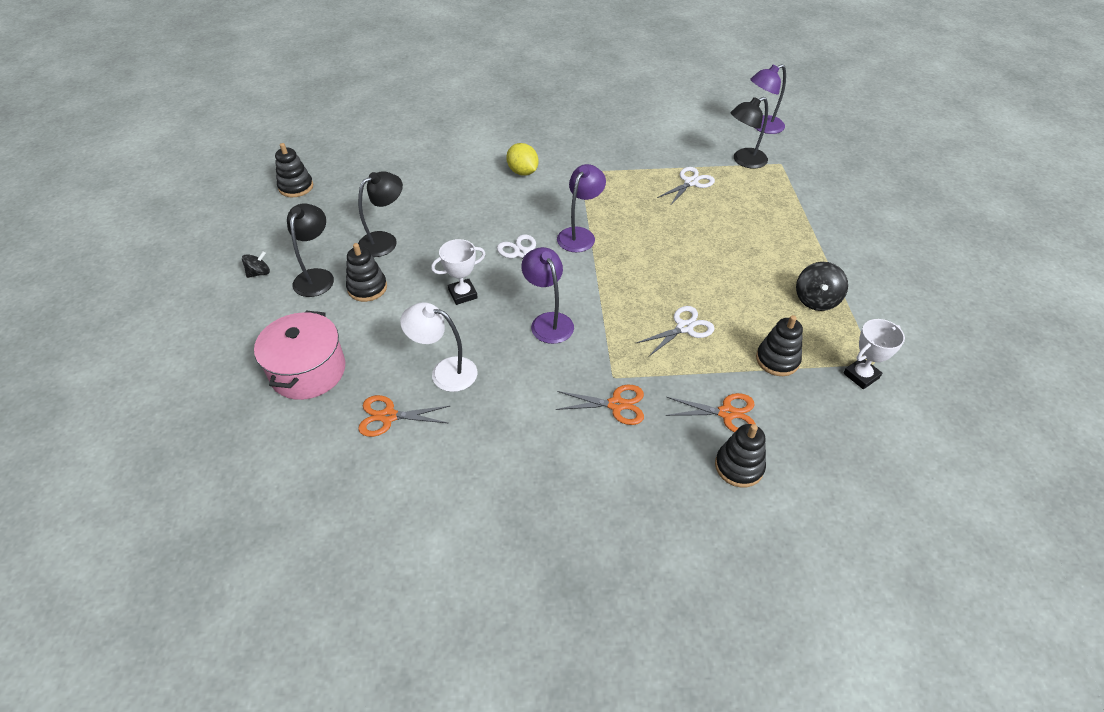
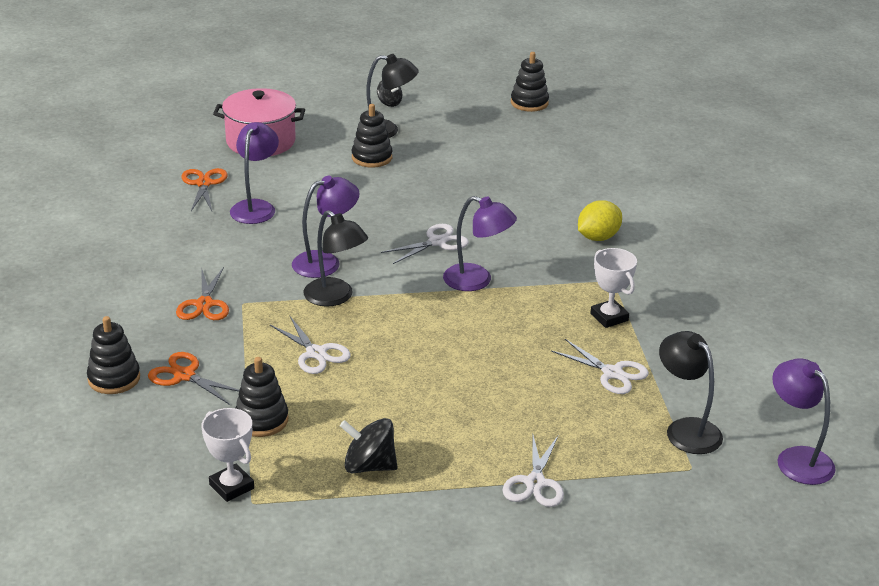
camera: 85 degrees right, 15 degrees down
(385, 241) = (447, 160): black lamp -> black lamp (335, 297)
(445, 372) = (256, 207): white lamp -> purple lamp
(463, 294) = (365, 210): white trophy -> white trophy (609, 317)
(726, 413) = (184, 375): orange scissors -> orange scissors turned 120 degrees clockwise
(812, 224) = (535, 483): none -> white scissors

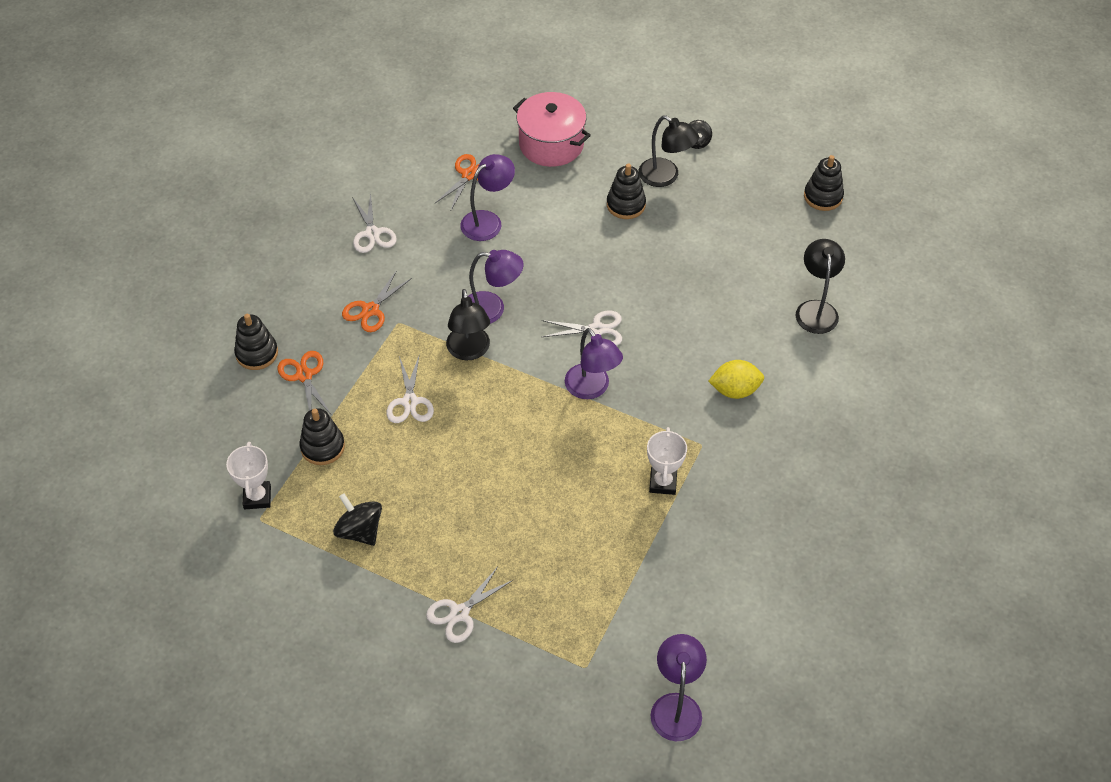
camera: 35 degrees right, 20 degrees up
(612, 373) = (611, 542): white scissors -> white scissors (372, 233)
(686, 429) = (617, 628): black lamp -> black lamp (816, 309)

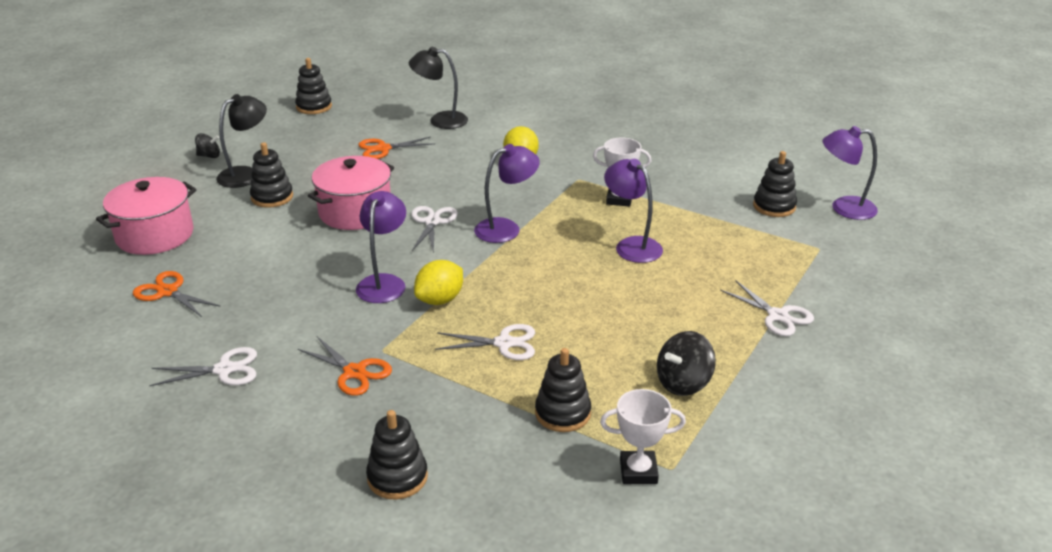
camera: 85 degrees left, 20 degrees down
(304, 375) = (447, 430): orange scissors -> orange scissors (383, 149)
(469, 351) = (440, 300): black lamp -> yellow lemon
(488, 221) = (250, 281): purple lamp -> purple lamp (632, 245)
(607, 269) = (355, 212): none -> pink pot
(669, 632) = (774, 206): none -> black stacking toy

